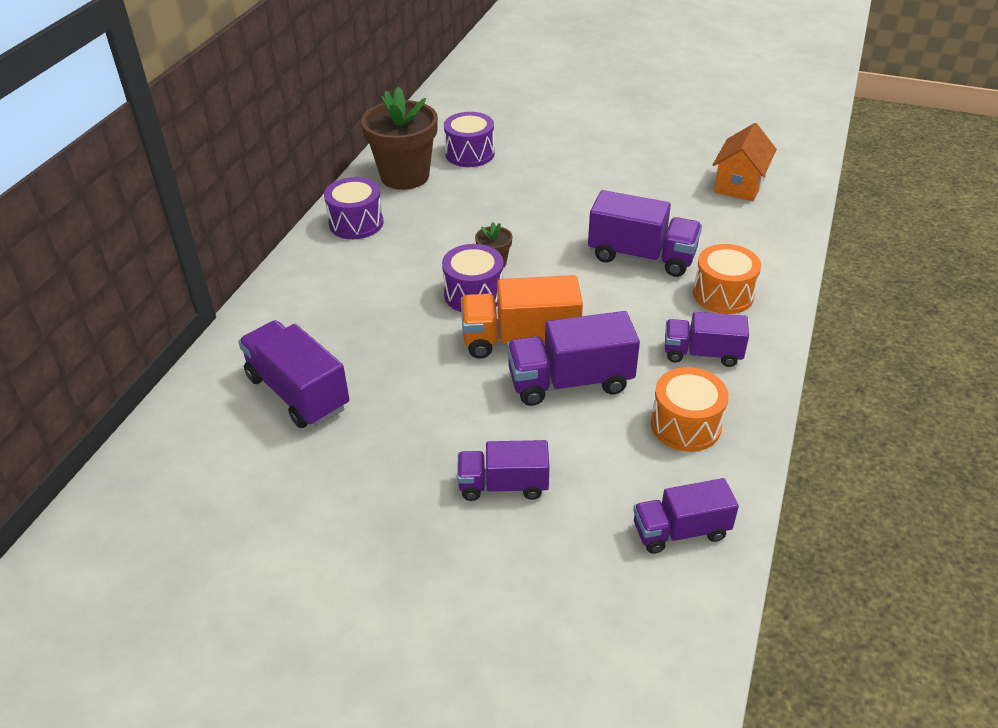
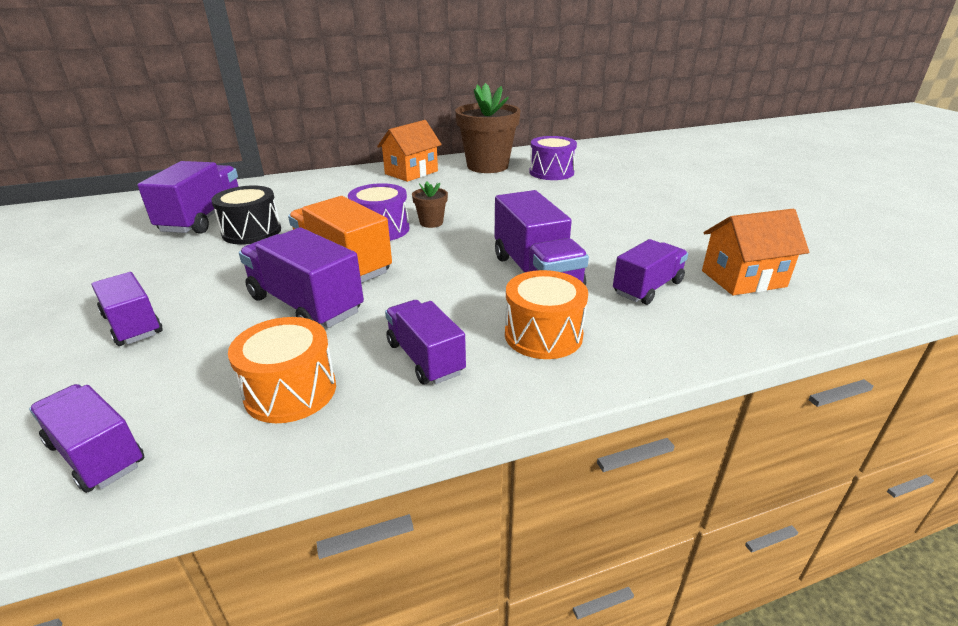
camera: 50 degrees right, 10 degrees down
(356, 223) = (411, 172): purple drum -> orange house
(380, 369) = (252, 232): none -> black drum
(711, 225) = (647, 288): none -> purple truck

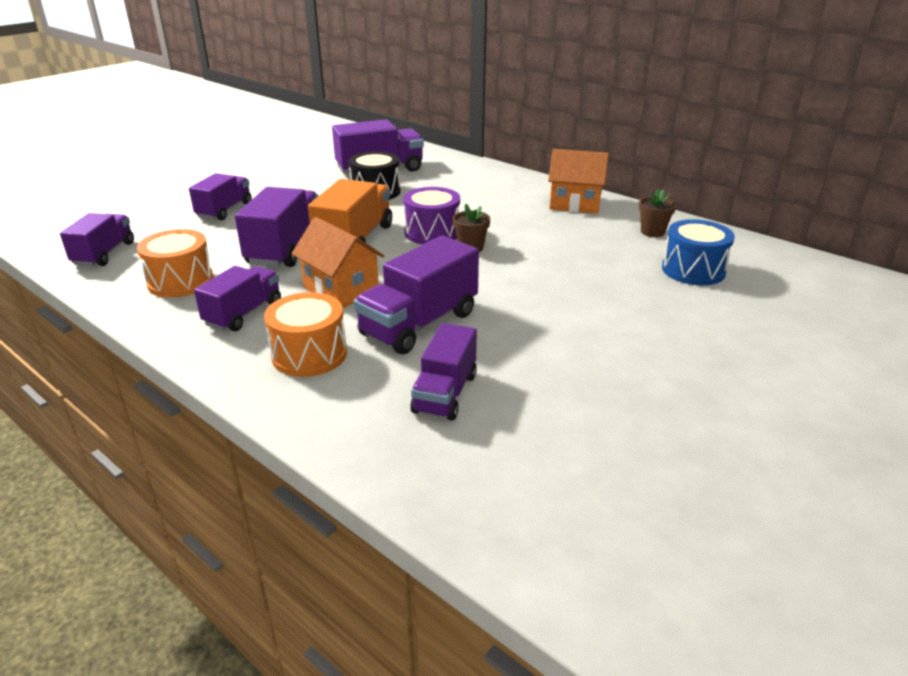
camera: 60 degrees right, 0 degrees up
(487, 166) = (652, 232): brown flower pot -> brown flower pot, size x0.44
(551, 172) = (693, 270): purple drum -> blue drum
(647, 288) = (445, 393): purple truck -> purple truck turned 90 degrees clockwise
(743, 279) = (531, 459): orange house -> orange house (341, 290)

